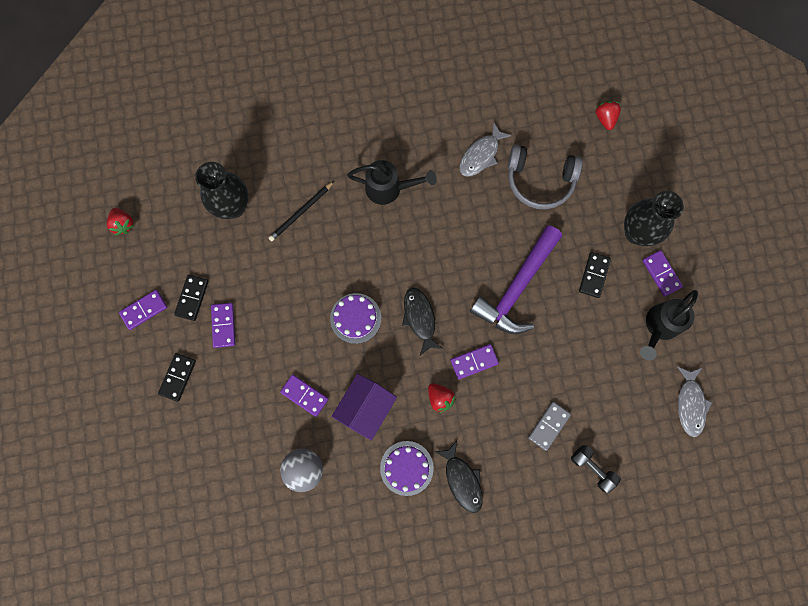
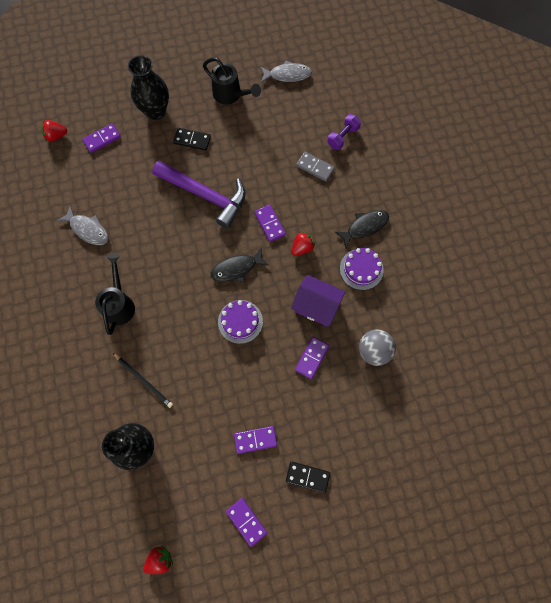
camera: 95 degrees left, 5 degrees down
(192, 298) = (231, 474): black domino -> none
(540, 181) = (112, 182): grey headphones -> none
(592, 468) = (343, 137): black dumbbell -> purple dumbbell
(661, 273) = (188, 94): purple domino -> purple domino (102, 139)

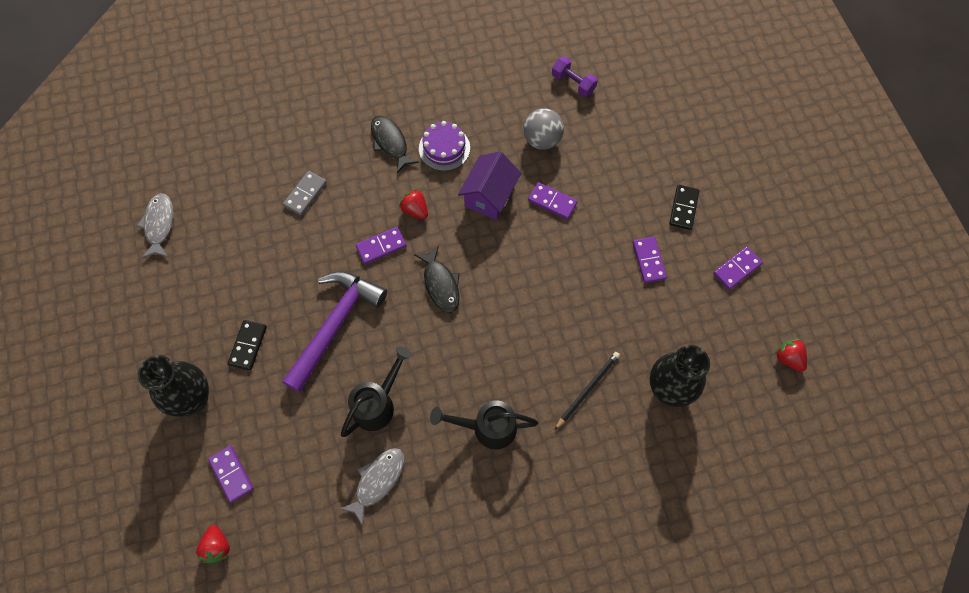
camera: 90 degrees left, 5 degrees down
(230, 95) = (181, 297): black watering can -> black watering can (377, 404)
(240, 321) = (510, 279): purple cake -> none
(343, 137) = (264, 162): purple dumbbell -> purple dumbbell (573, 83)

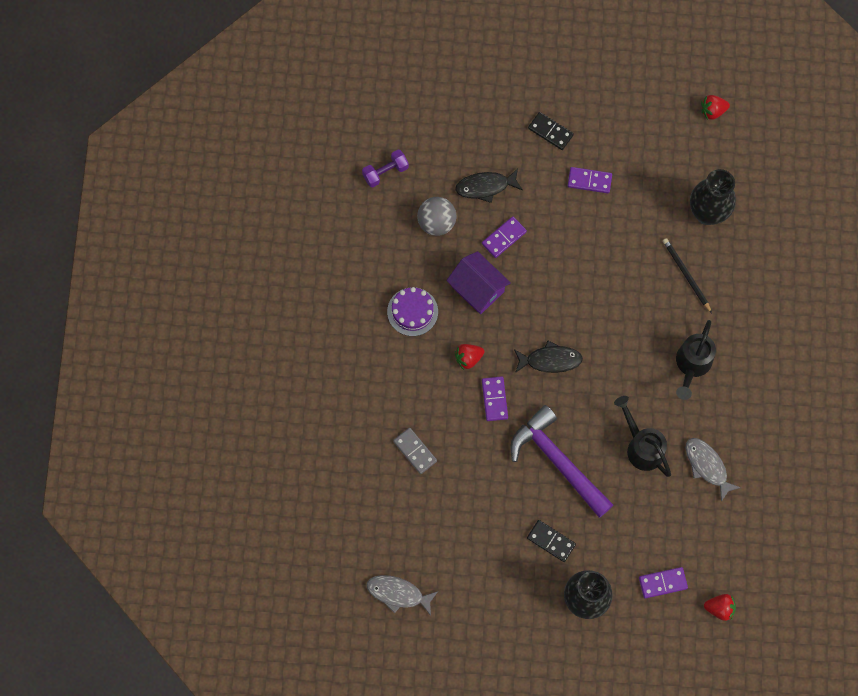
camera: 70 degrees left, 5 degrees up
(390, 142) = (388, 358): black fish -> black fish (485, 187)
(737, 269) = (622, 114): purple domino -> none

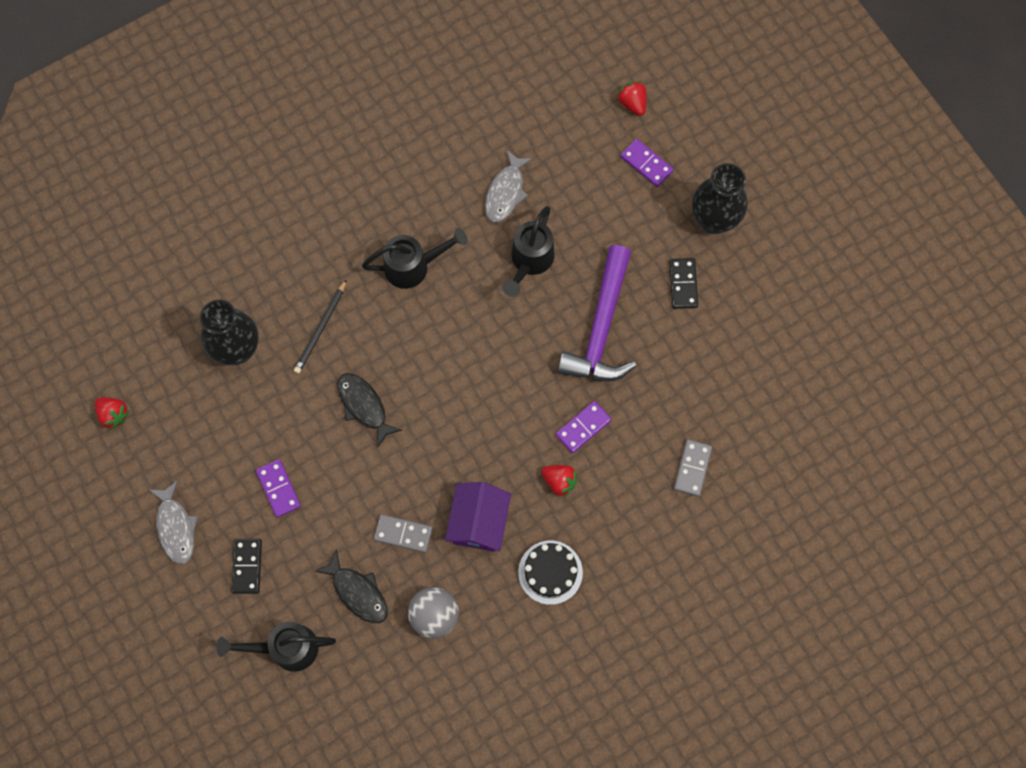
camera: 125 degrees left, 0 degrees up
(385, 172) = (413, 712): purple dumbbell -> none
(398, 593) = (839, 389): grey fish -> grey fish (176, 527)
(412, 311) = (550, 572): purple cake -> black cake
(480, 124) = (286, 648): none -> black watering can
(504, 238) = (403, 534): purple domino -> grey domino
(550, 360) = (503, 401): black fish -> black fish (364, 406)

